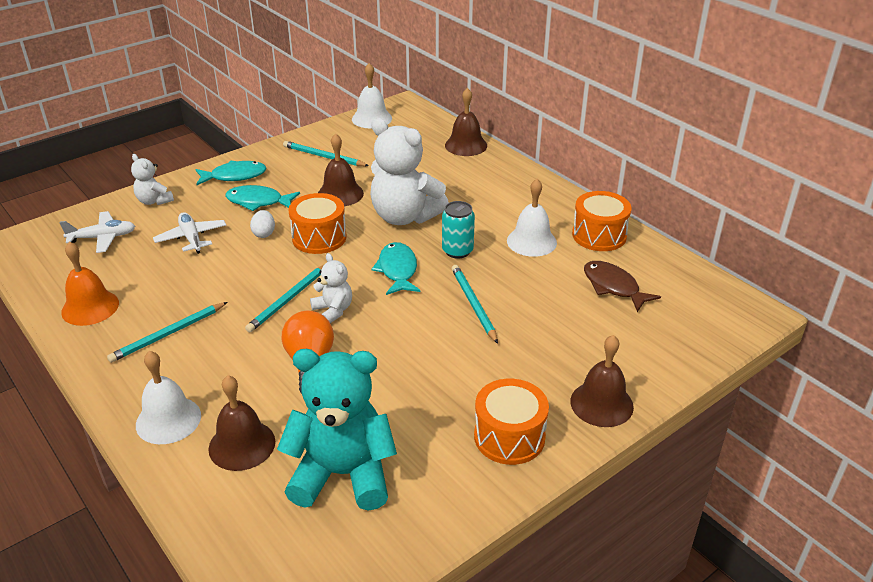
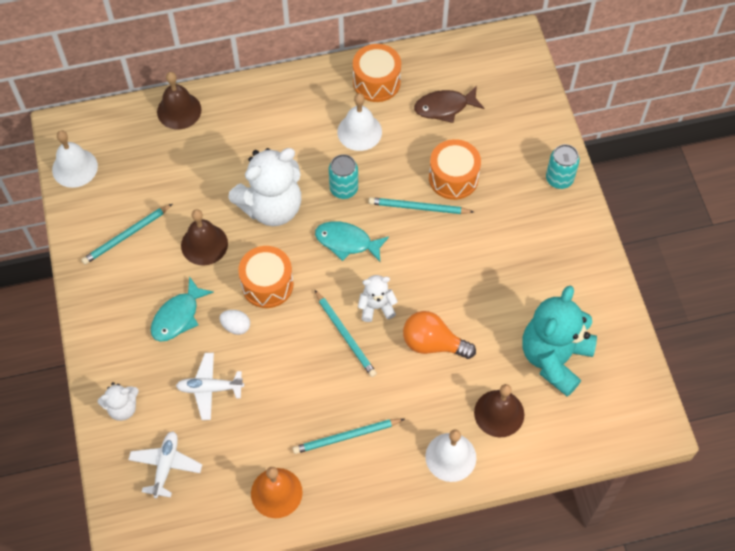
camera: 65 degrees left, 25 degrees up
(168, 334) = (346, 437): turquoise pencil -> turquoise pencil turned 90 degrees clockwise
(234, 176) = (117, 324): turquoise fish -> none
(509, 437) = (564, 246): orange drum -> orange drum (453, 178)
(601, 404) = (559, 179): brown bell -> turquoise can

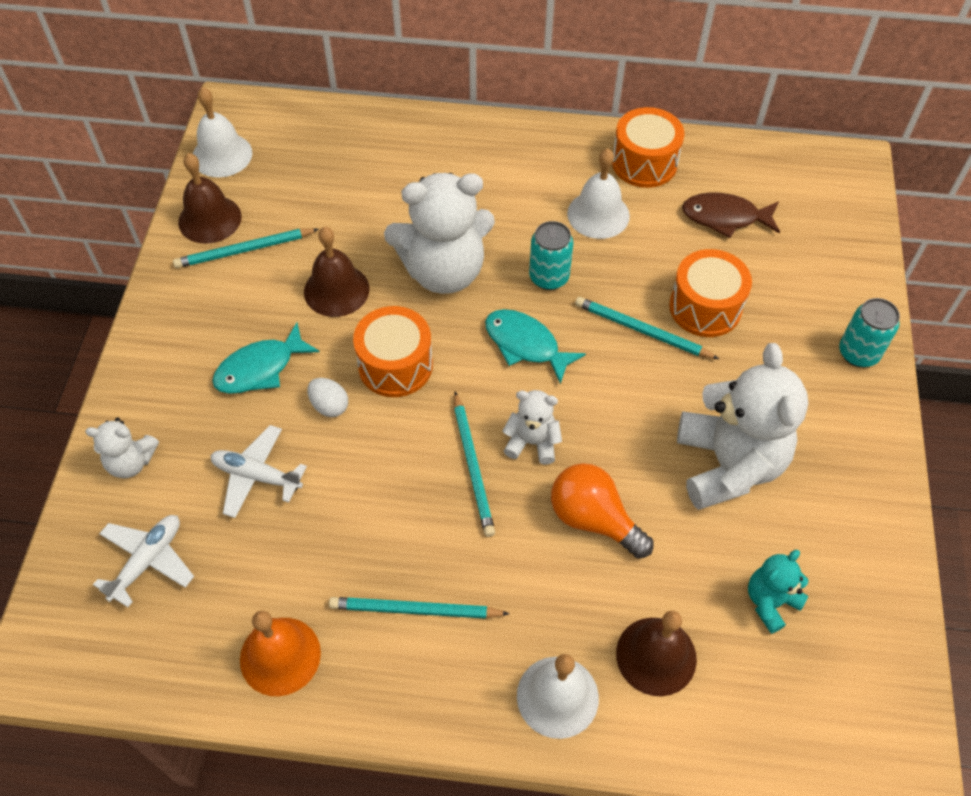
camera: 20 degrees right, 5 degrees down
(179, 110) = (379, 127): brown bell -> brown bell (210, 219)
(502, 281) = (728, 465): none -> white teddy bear
(554, 358) = (770, 602): turquoise teddy bear -> turquoise teddy bear, size x0.49

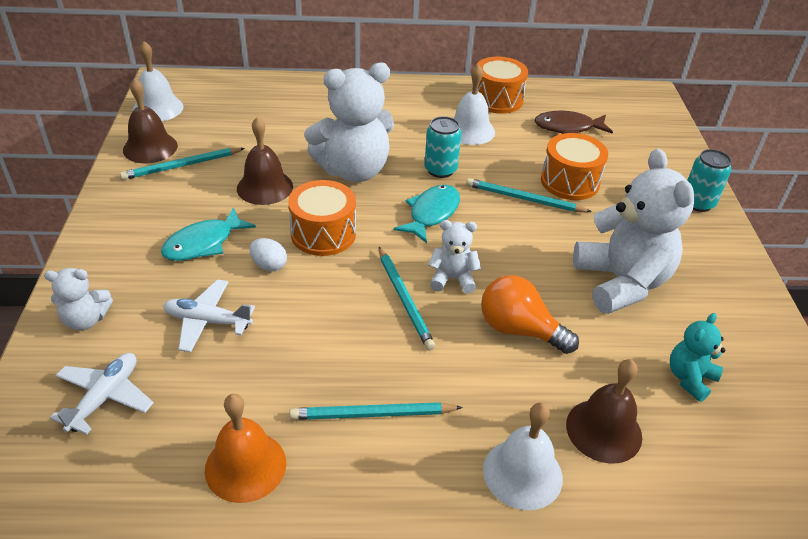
camera: 10 degrees left, 15 degrees down
(526, 345) = (431, 213): turquoise fish -> turquoise fish turned 90 degrees clockwise

